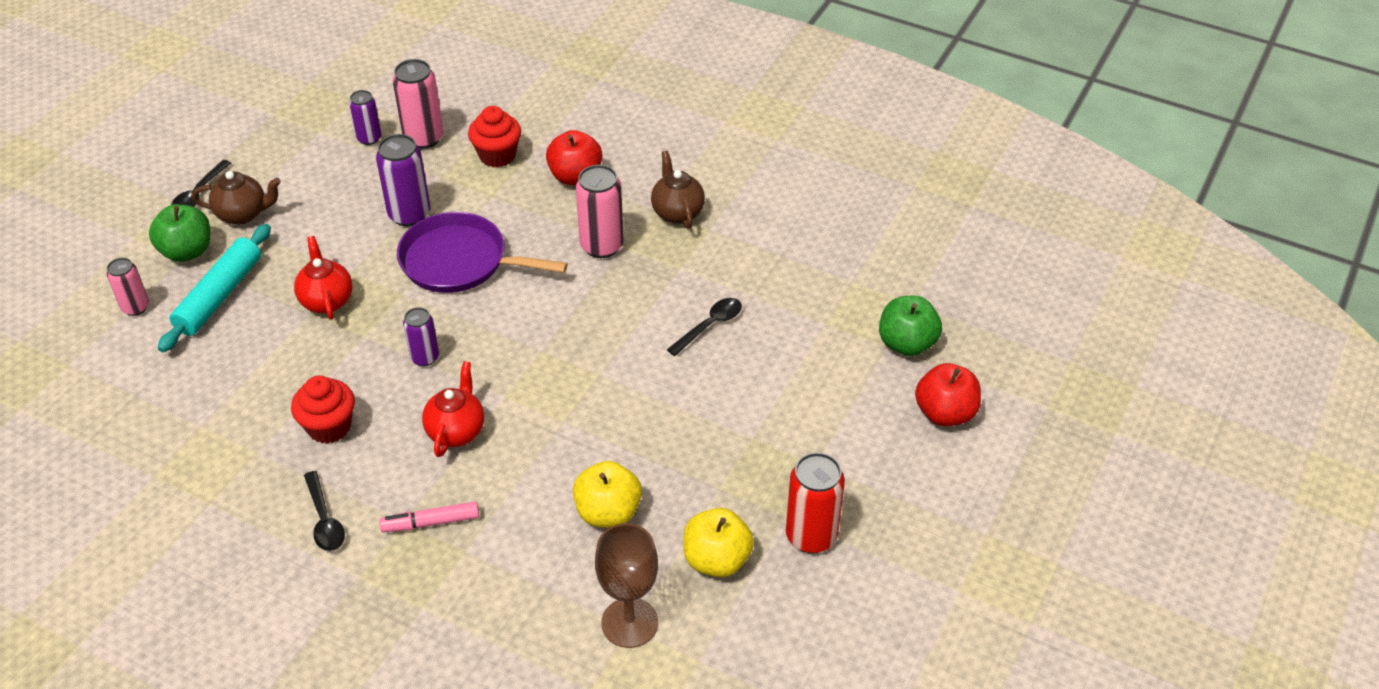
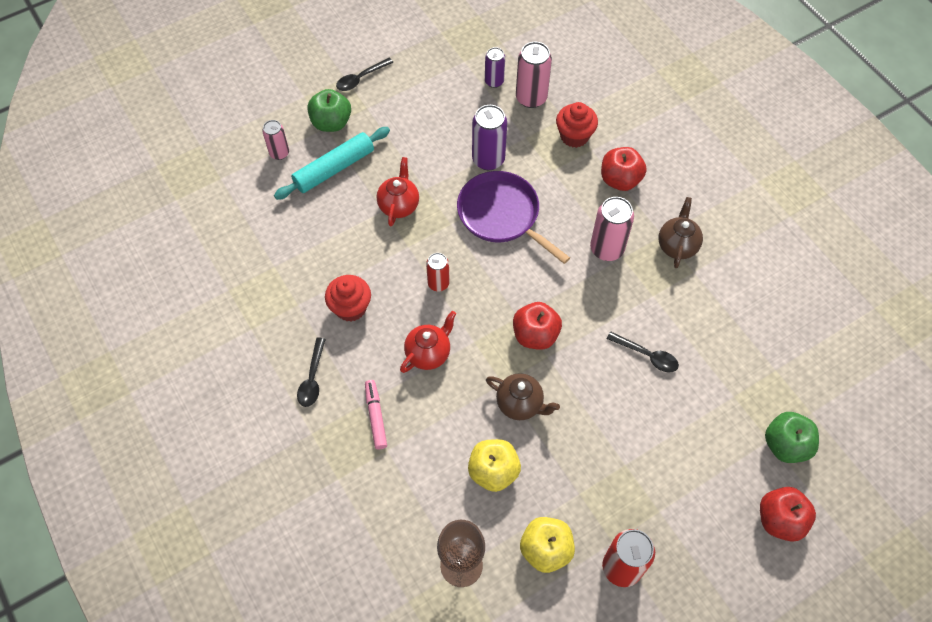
camera: 30 degrees right, 15 degrees up
(243, 214) = (380, 108): brown teapot -> brown teapot (520, 404)
(425, 357) = (438, 283): purple can -> red can
(431, 522) = (376, 416): pink marker -> pink marker turned 60 degrees clockwise
(572, 360) = (535, 335): none -> red apple
(709, 326) = (647, 355): black spoon -> black spoon turned 45 degrees clockwise

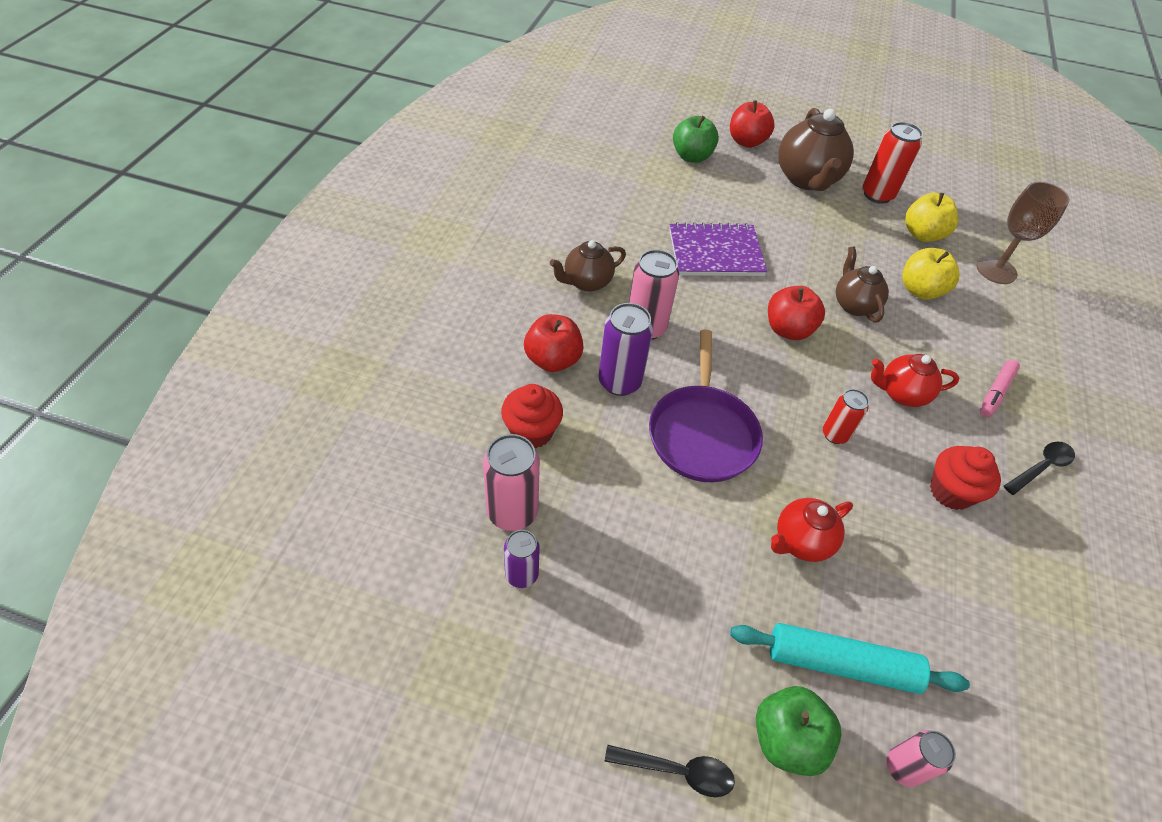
camera: 135 degrees left, 10 degrees down
(488, 159) = (647, 495): purple can -> purple can (619, 382)
(647, 355) = (715, 252): black spoon -> purple notebook
(686, 521) = (807, 179): none -> brown teapot

